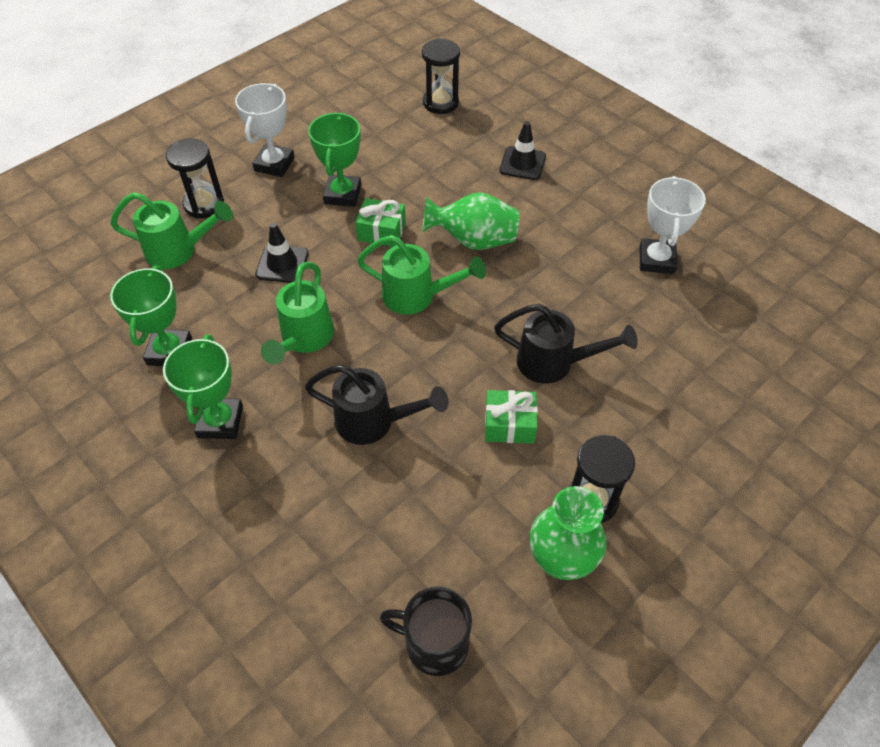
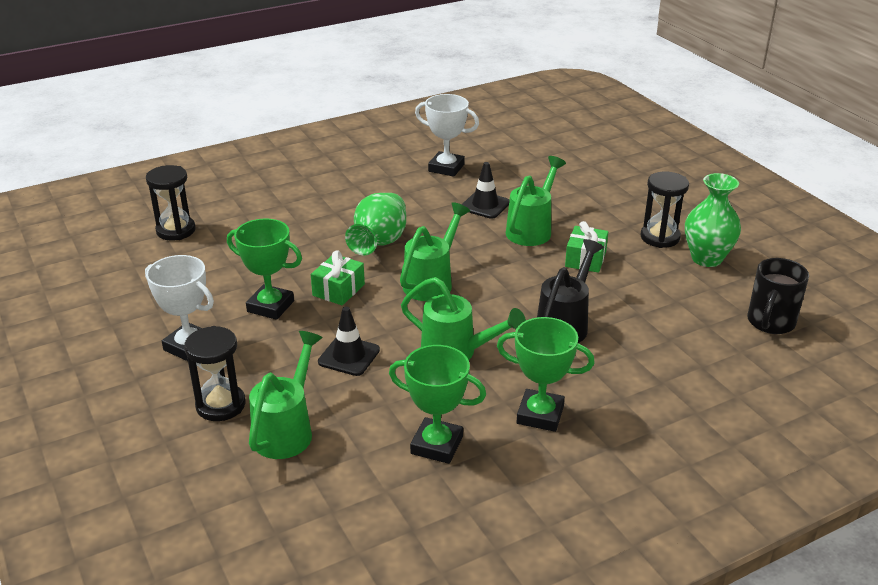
camera: 75 degrees left, 20 degrees down
(522, 163) = (297, 203): black traffic cone -> black traffic cone (485, 205)
(555, 363) = (532, 229): black watering can -> green watering can

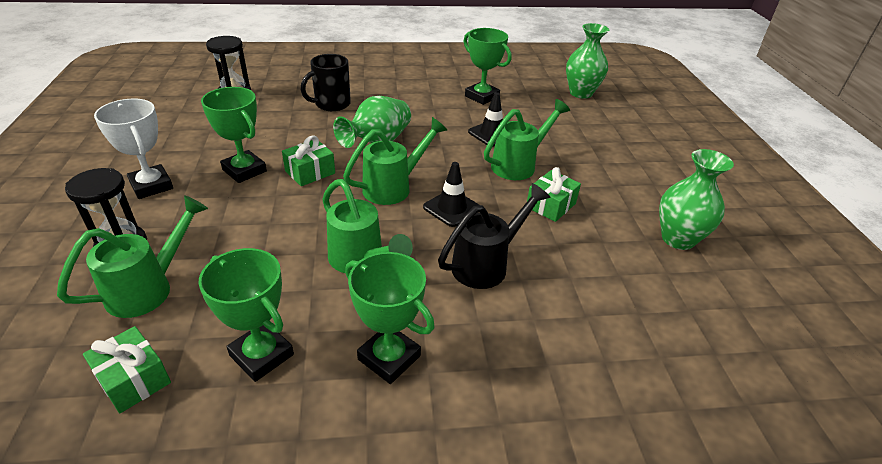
camera: 20 degrees right, 5 degrees up
(347, 494) = (133, 379): none -> green gift
(349, 356) = (265, 234): black traffic cone -> black traffic cone (452, 208)
(446, 168) = (482, 96): white trophy -> green trophy
(542, 140) = (581, 93): none -> green vase
(660, 237) = (639, 204): black hourglass -> none
(770, 322) = (715, 332): black mug -> black mug (331, 104)

